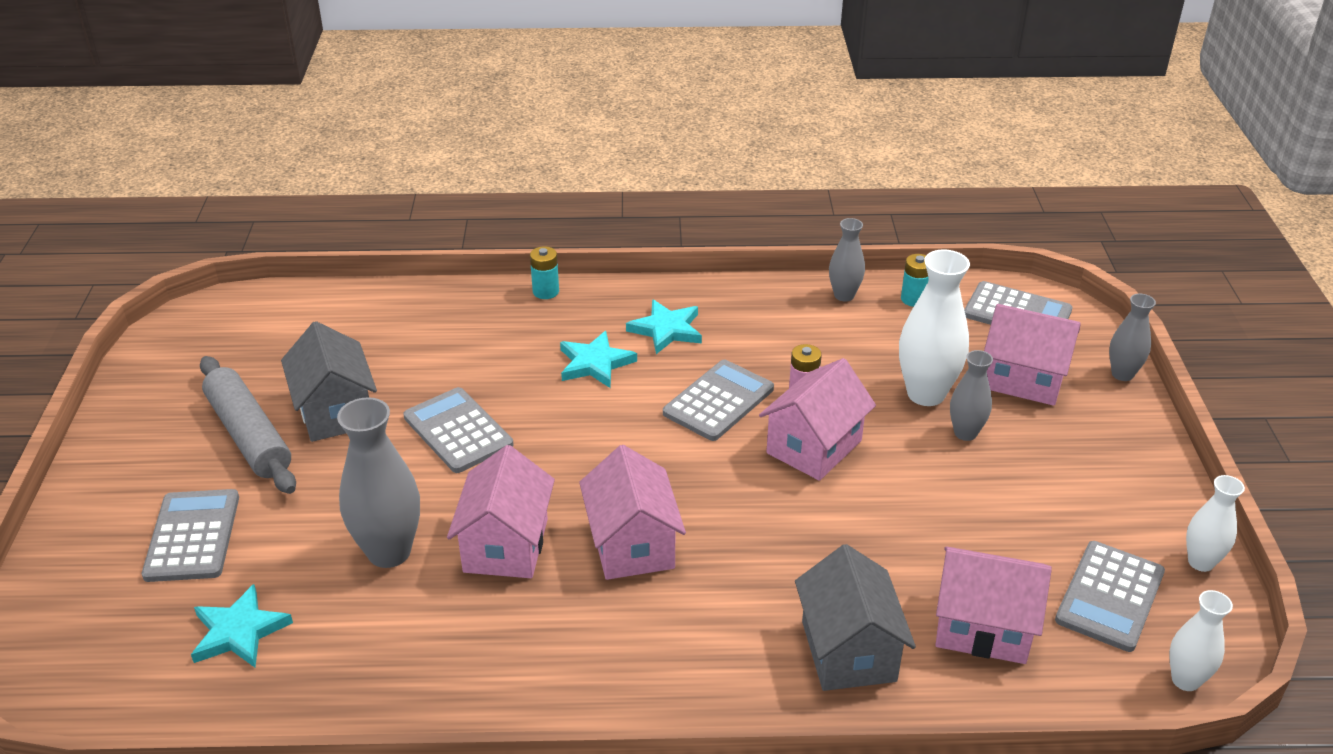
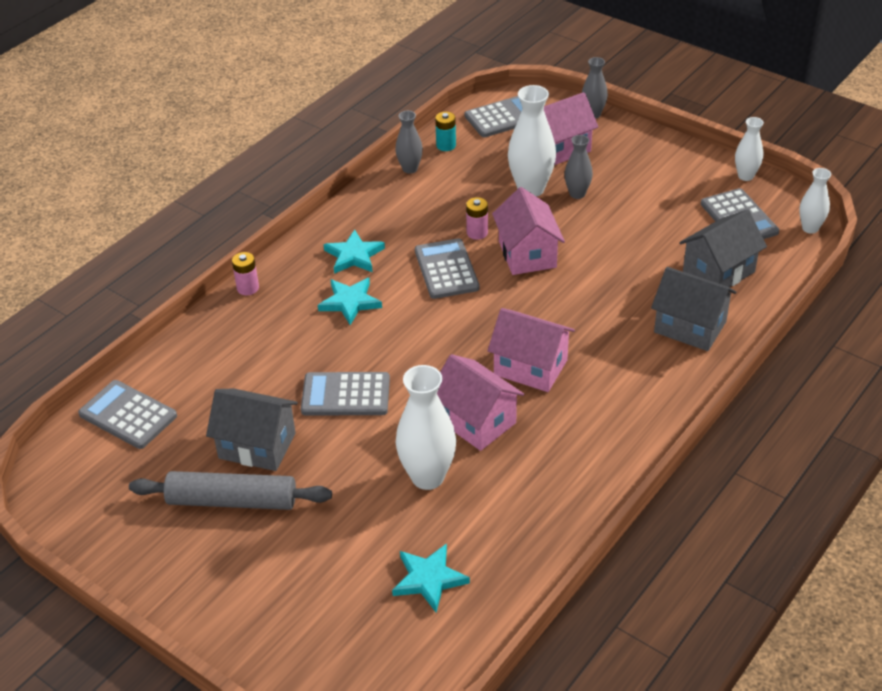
camera: 50 degrees left, 5 degrees up
(192, 536) = (310, 570): grey calculator -> grey calculator (128, 415)
(389, 552) = (427, 477): grey vase -> white vase
(546, 291) = (248, 288): turquoise battery -> pink battery
(982, 627) = (718, 271): pink house -> grey house

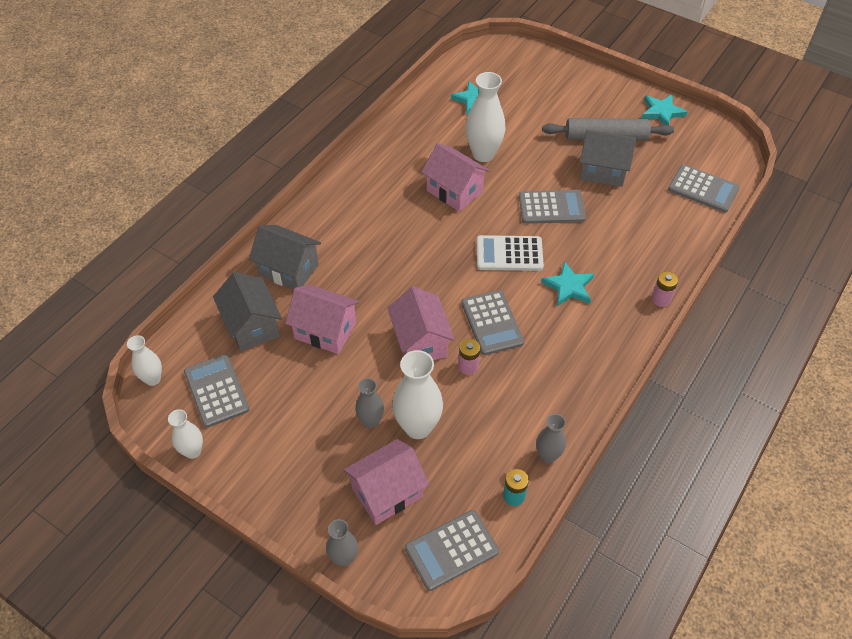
camera: 175 degrees right, 10 degrees up
(354, 256) = (578, 336): turquoise star -> turquoise star (662, 112)
(414, 339) = (509, 254): none -> white calculator
(530, 367) = (416, 232): pink house -> pink house (325, 331)
(718, 271) = (252, 326): grey house -> grey house turned 75 degrees counterclockwise

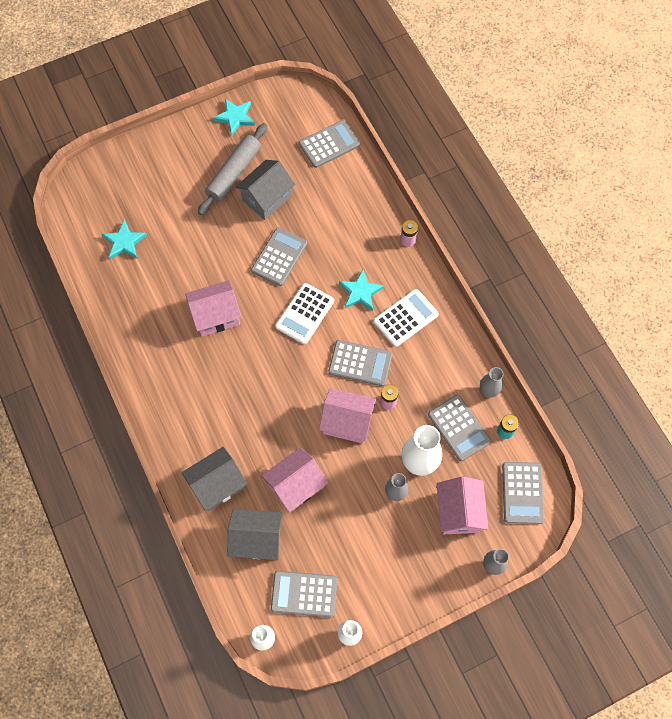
camera: 60 degrees left, 15 degrees up
(483, 154) = (191, 272): white vase -> none
(485, 446) = (459, 428): none -> grey calculator
(572, 338) = (406, 318): none -> white calculator

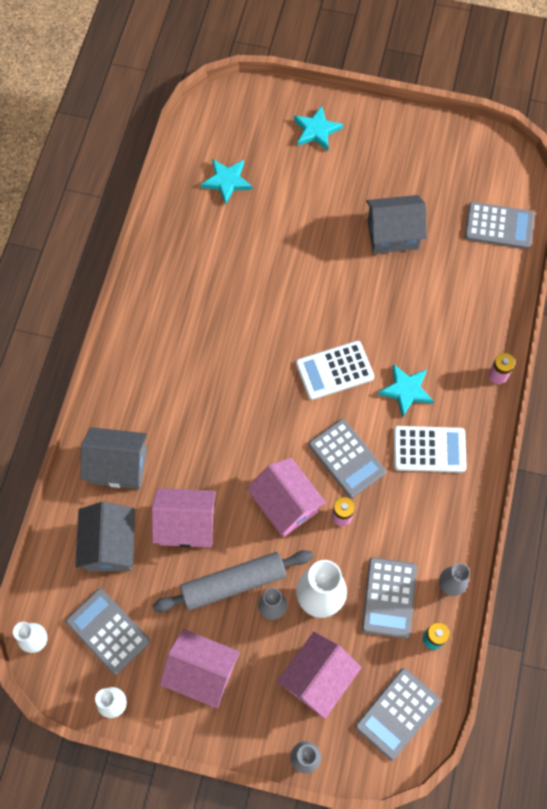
camera: 40 degrees right, 0 degrees up
(216, 316) = (251, 310): pink house -> pink house (202, 672)
(234, 173) = (382, 189): grey rolling pin -> grey rolling pin (233, 583)
(235, 117) = (428, 137): turquoise star -> turquoise star (316, 130)
(257, 539) = (110, 545): grey house -> grey house turned 45 degrees clockwise
(279, 257) = (357, 299): grey calculator -> none

